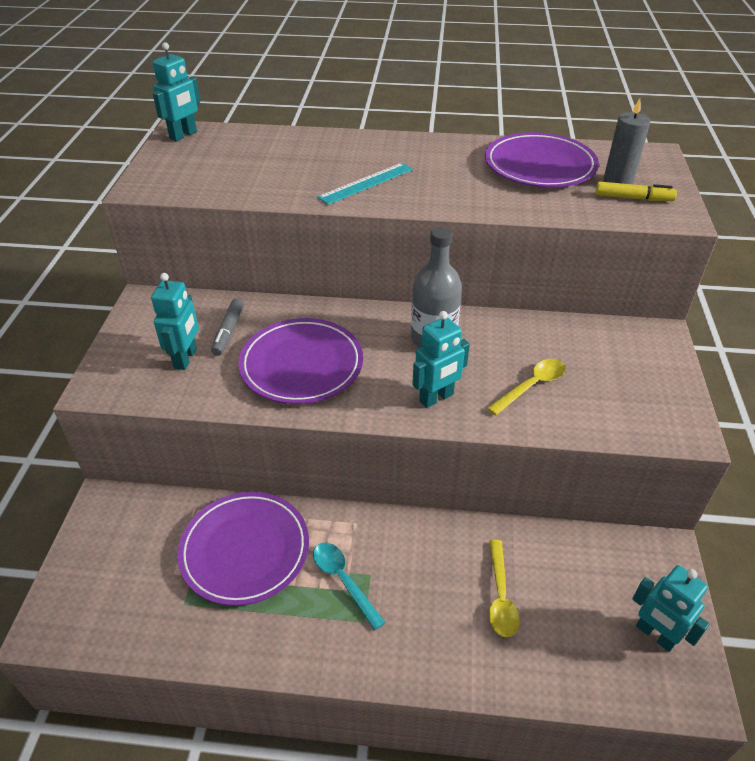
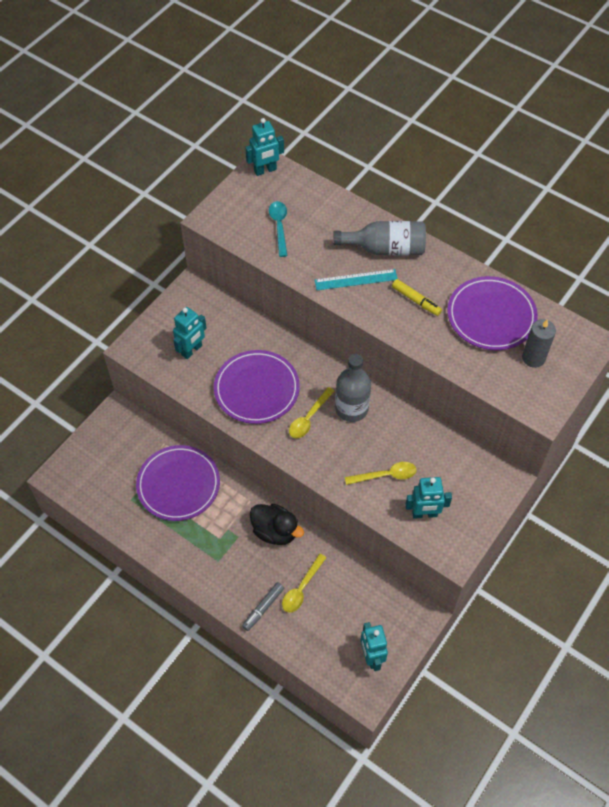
camera: 30 degrees right, 15 degrees up
(228, 332) = (228, 341): grey marker -> grey marker (263, 608)
(343, 580) = (221, 532): turquoise spoon -> turquoise spoon (279, 226)
(376, 152) = (385, 248): none -> grey bottle
(390, 367) = (309, 418): none -> yellow spoon
(414, 543) = (275, 531): none -> black duck
(436, 398) = (321, 454): turquoise robot -> turquoise robot (424, 514)
(633, 198) = (528, 379): yellow marker -> yellow marker (416, 300)

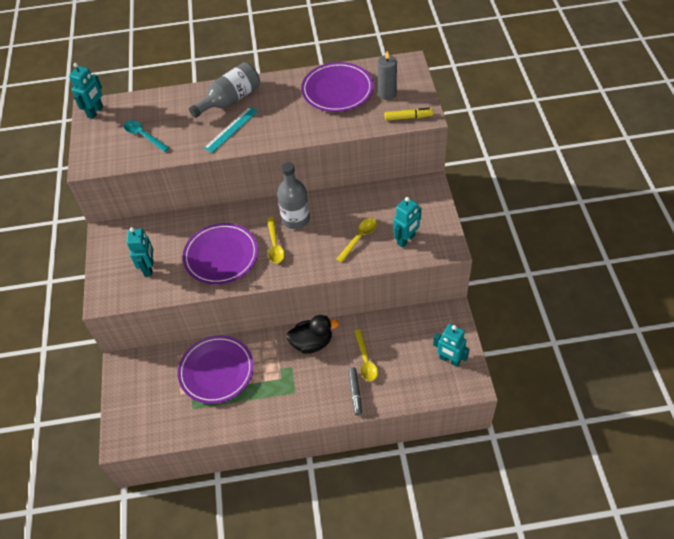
camera: 40 degrees left, 5 degrees down
(416, 300) = (283, 114): yellow marker -> yellow marker (408, 117)

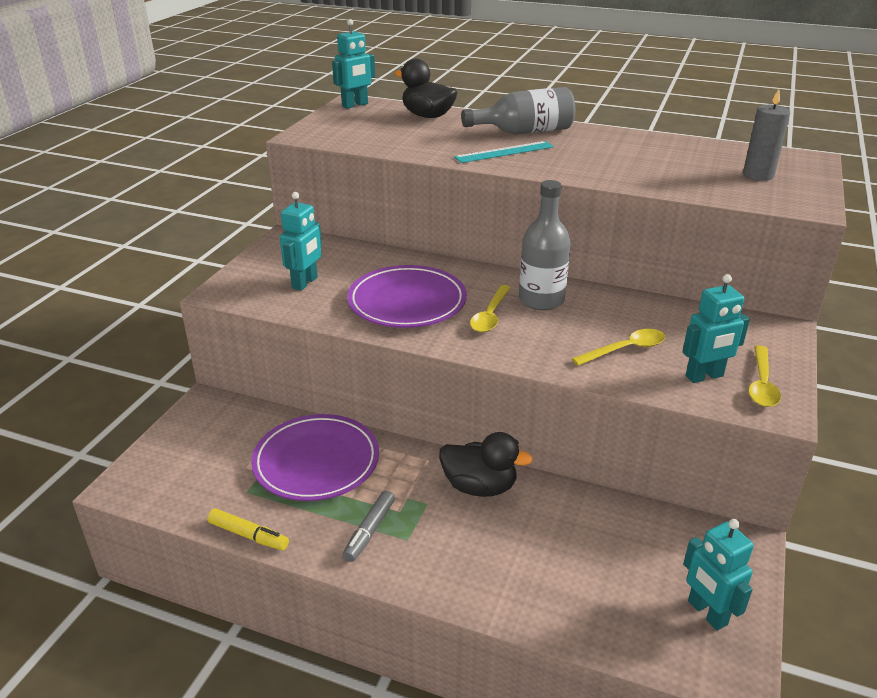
camera: 25 degrees right, 20 degrees down
(143, 136) = (390, 132): turquoise spoon -> none
(155, 106) = (427, 116): none -> black duck
(337, 90) = (682, 156): purple plate -> none
(355, 393) = (504, 585): grey marker -> grey marker (369, 531)
(365, 360) = (551, 546): yellow spoon -> yellow spoon (761, 384)
(408, 117) = (780, 202): yellow marker -> yellow marker (249, 535)

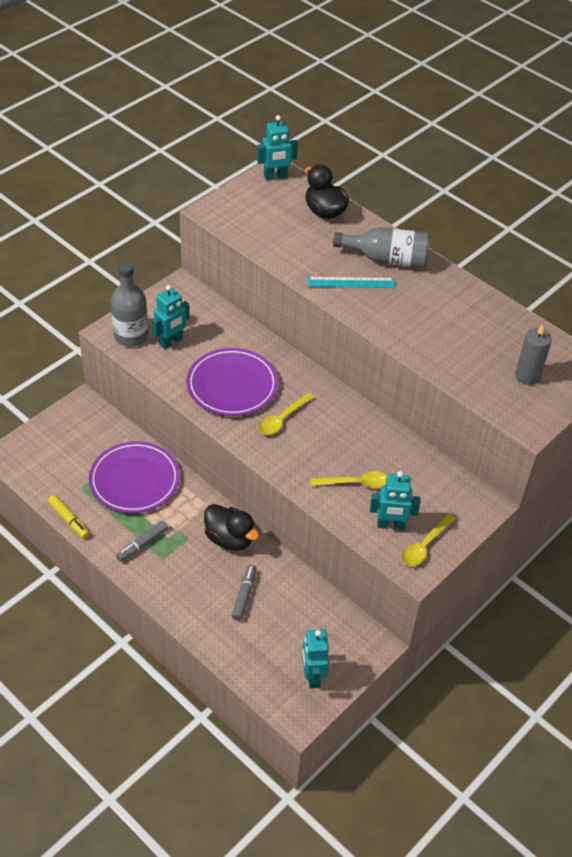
camera: 20 degrees right, 15 degrees up
(541, 300) = (329, 416): grey bottle -> grey bottle (131, 336)
(544, 545) = (244, 595): none -> grey marker

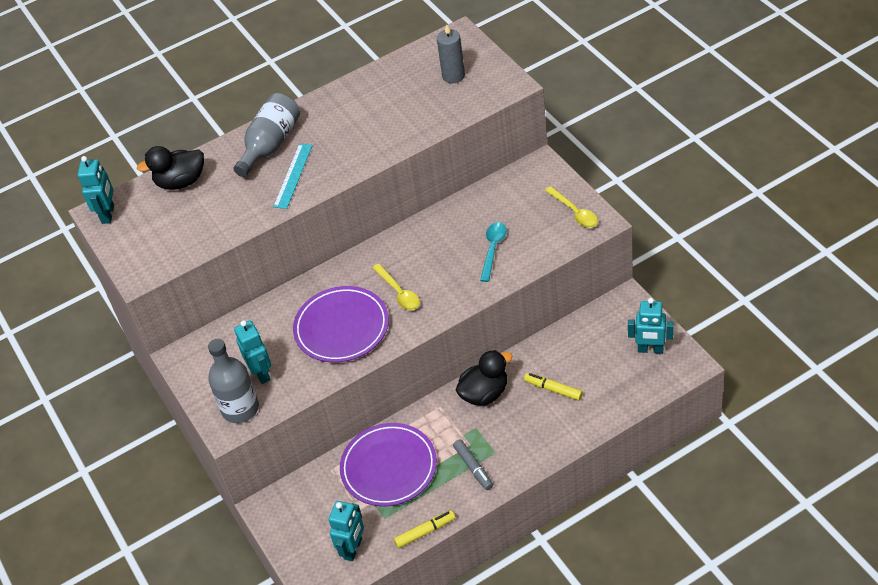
camera: 65 degrees left, 0 degrees up
(244, 595) = (553, 389): grey marker -> yellow marker
(354, 483) = (493, 249): yellow spoon -> turquoise spoon
(390, 525) = (547, 231): turquoise robot -> turquoise robot (353, 549)

